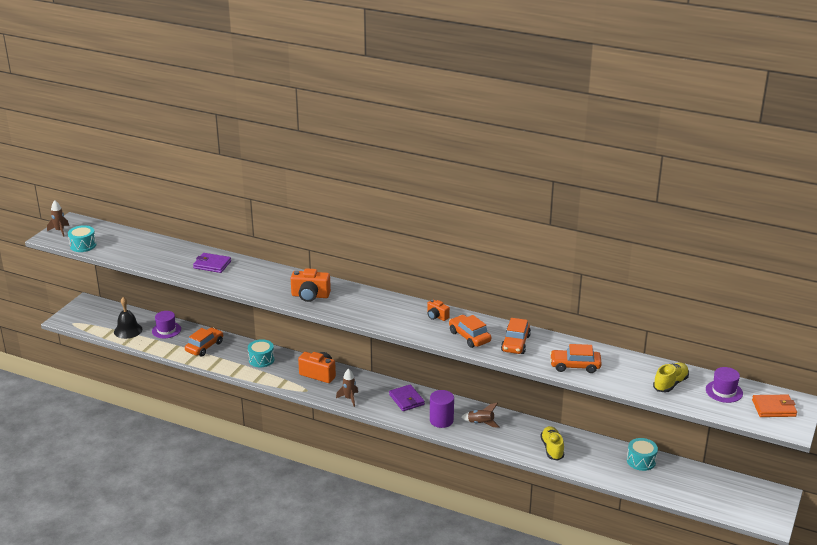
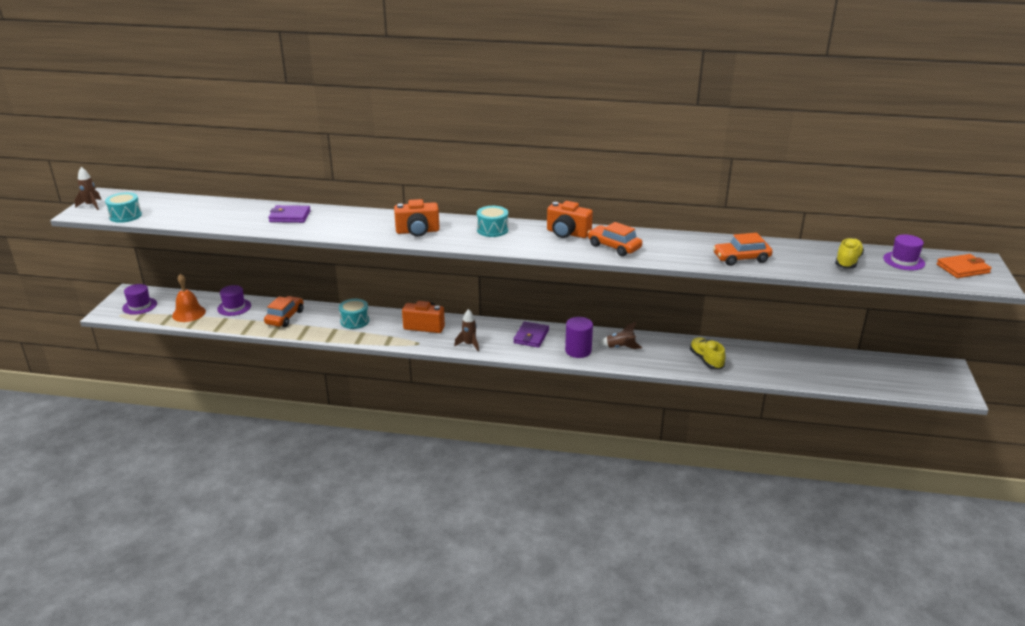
camera: 15 degrees left, 0 degrees up
(91, 317) = (139, 306): none -> purple hat
(128, 330) = (189, 313): black bell -> orange bell
(406, 400) = (531, 336): purple wallet -> purple wallet turned 60 degrees clockwise
(437, 316) = (567, 233): orange camera -> orange camera, size x1.71
(515, 343) = (666, 247): orange car -> none
(641, 461) = (799, 357): turquoise drum -> turquoise drum (492, 230)

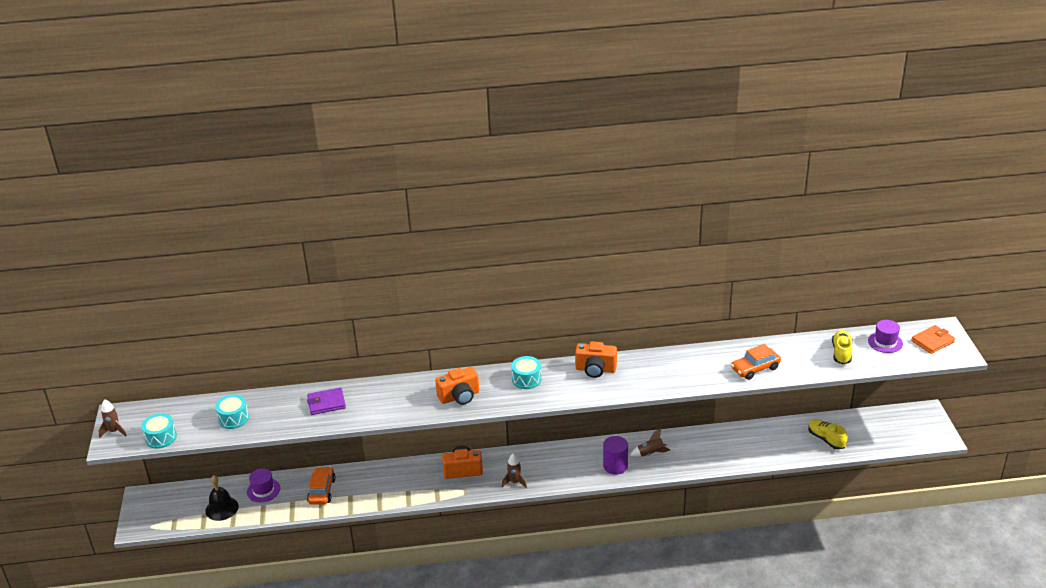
camera: 15 degrees left, 5 degrees up
(139, 306) = (164, 511): purple hat -> none
(189, 313) = (222, 508): orange bell -> black bell
(354, 321) = (392, 479): turquoise drum -> turquoise drum (233, 418)
(531, 336) = (566, 459): purple wallet -> none
(614, 247) = (643, 378): orange car -> none
(706, 360) = (729, 450): yellow shoe -> yellow shoe (826, 439)

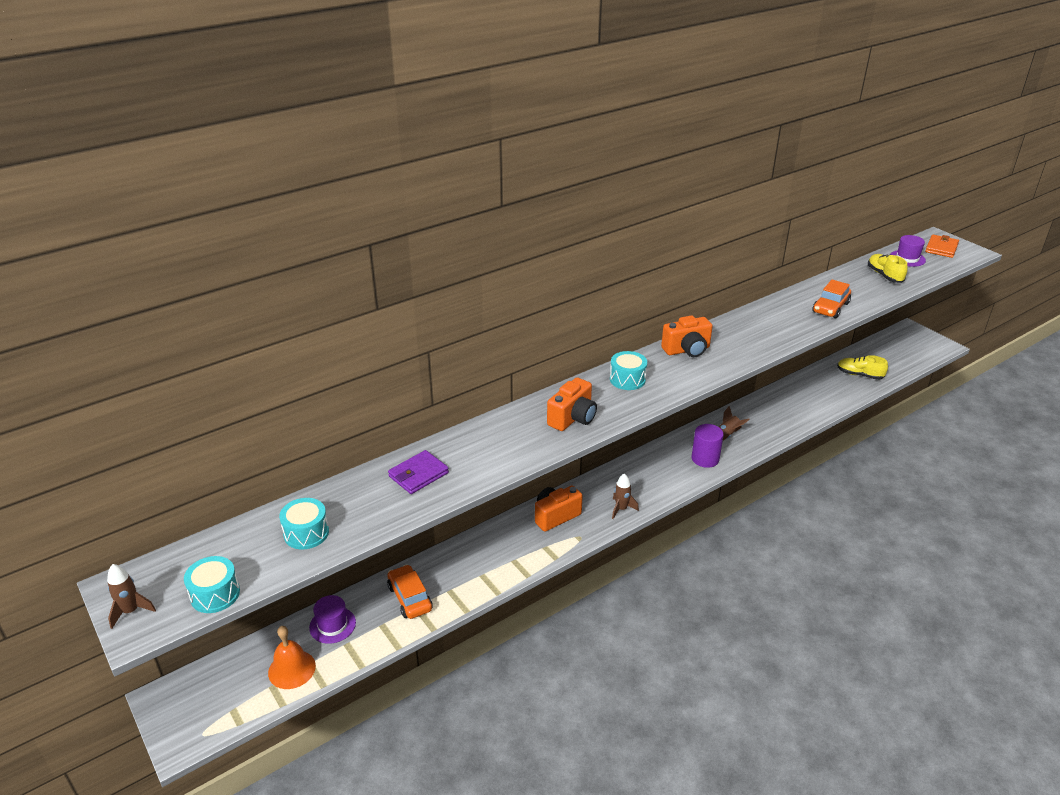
camera: 30 degrees left, 0 degrees up
(222, 508) = (292, 669): black bell -> orange bell

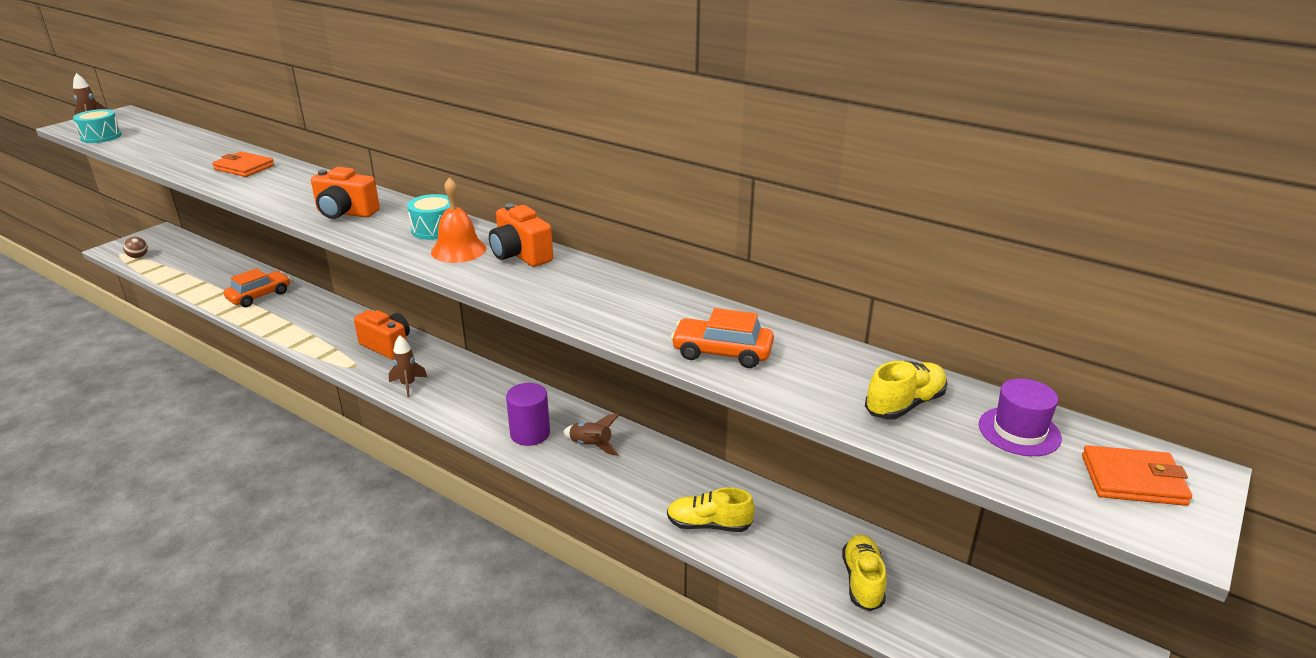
camera: 70 degrees right, 5 degrees down
(228, 713) = (138, 257): none -> brown ball
(292, 669) = (179, 268): orange bell -> orange bell (458, 250)
(306, 533) = (167, 147): turquoise drum -> none
(332, 625) = (228, 272): purple hat -> none
(418, 474) = (244, 167): purple wallet -> orange wallet
(810, 409) = (709, 525): none -> yellow shoe

